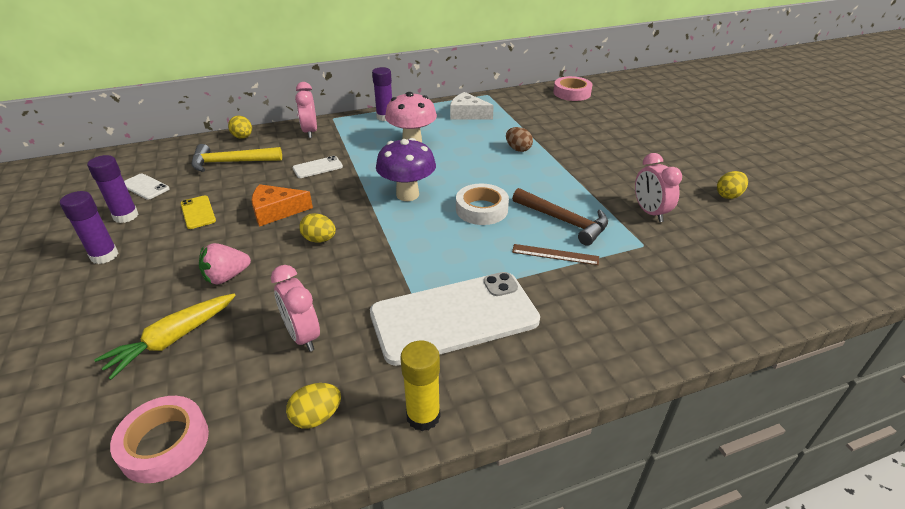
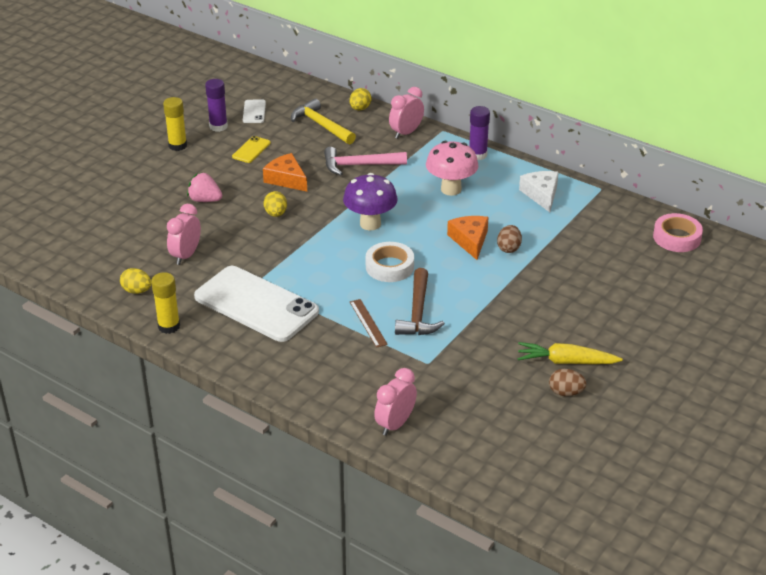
camera: 55 degrees right, 0 degrees up
(104, 256) = (177, 145): purple glue stick -> yellow glue stick
(164, 444) = (82, 253): pink tape -> none
(172, 340) = (141, 213): yellow carrot -> yellow carrot (565, 362)
(317, 167) = (359, 165): white phone -> pink hammer
(489, 160) = (470, 240): none -> orange cheese
(650, 212) = (482, 353): pink clock -> pink clock (395, 424)
(728, 195) = (566, 392): yellow egg -> brown egg

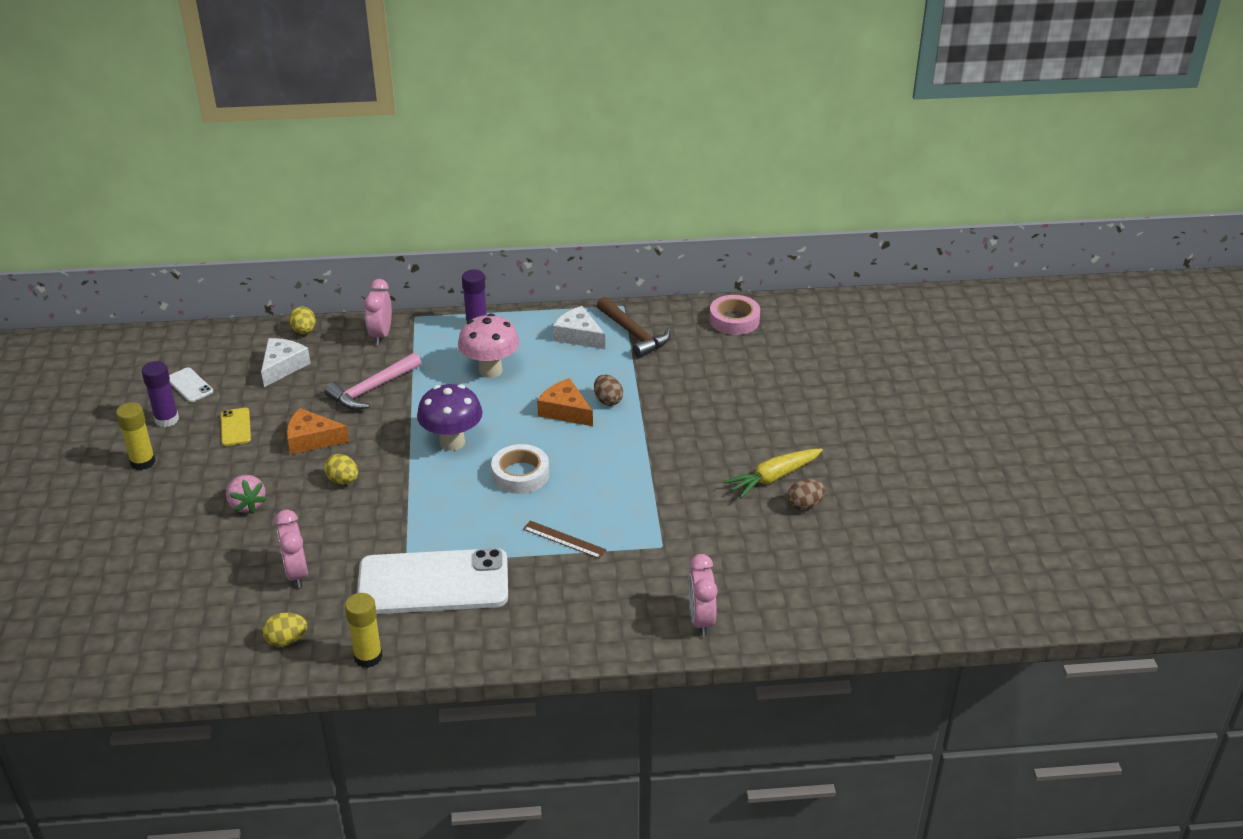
camera: 40 degrees left, 0 degrees up
(205, 200) = (247, 505): pink strawberry -> pink strawberry turned 105 degrees counterclockwise
(321, 125) = (283, 366): yellow hammer -> white cheese
(418, 312) = (598, 504): brown hammer -> brown hammer (633, 334)

